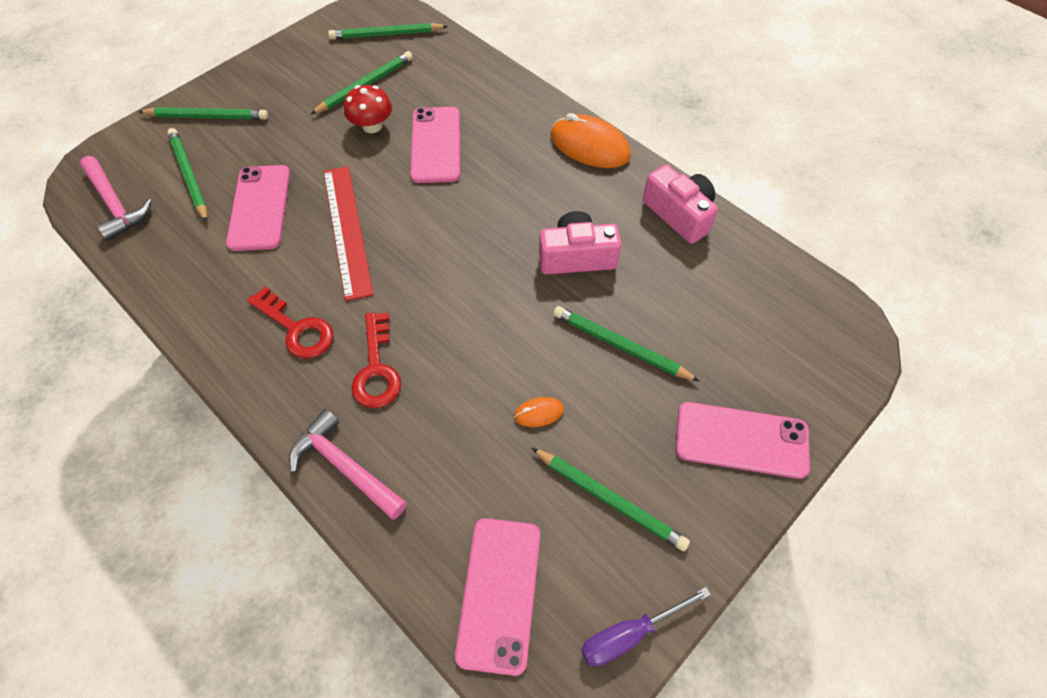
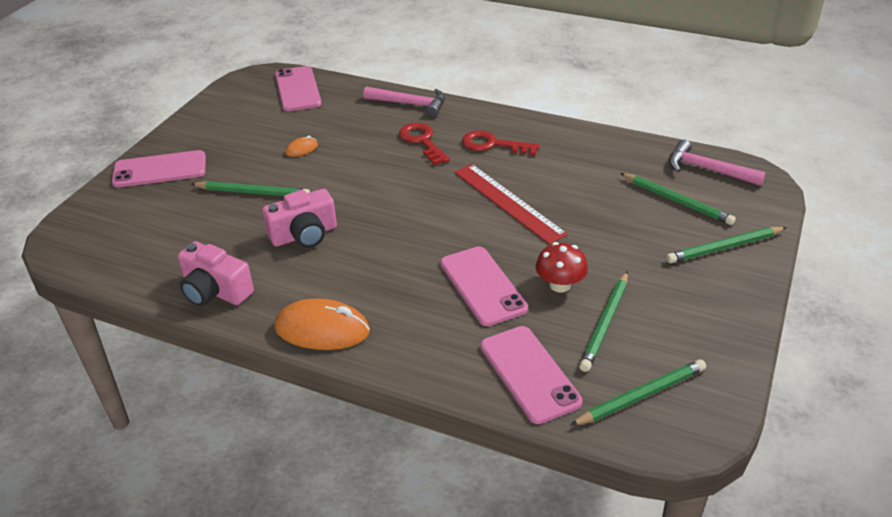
camera: 160 degrees right, 20 degrees down
(259, 207) = (593, 197): pink phone -> pink phone (529, 374)
(609, 499) = (245, 129): green pencil -> none
(629, 634) = (224, 94): purple screwdriver -> none

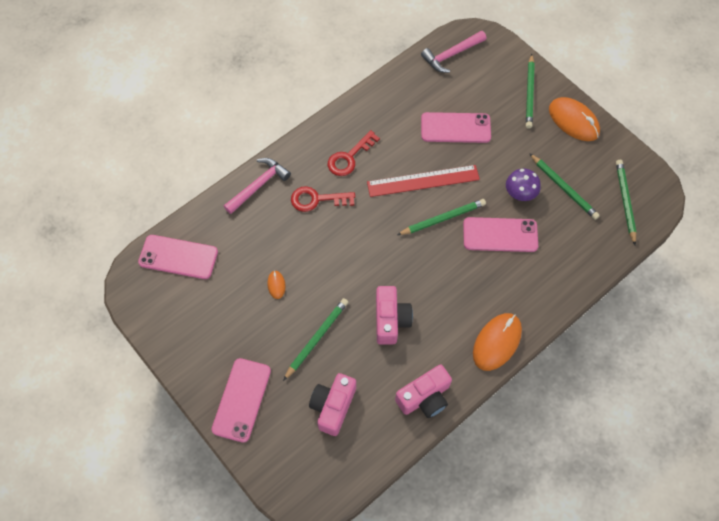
camera: 65 degrees left, 25 degrees up
(175, 228) = (333, 406): none -> pink camera
(529, 374) = (586, 246): pink phone -> pink phone (455, 128)
(560, 285) = (520, 193): red mushroom -> purple mushroom
(677, 201) = (474, 90): green pencil -> green pencil (442, 218)
(724, 301) = (573, 121): none -> orange mouse

